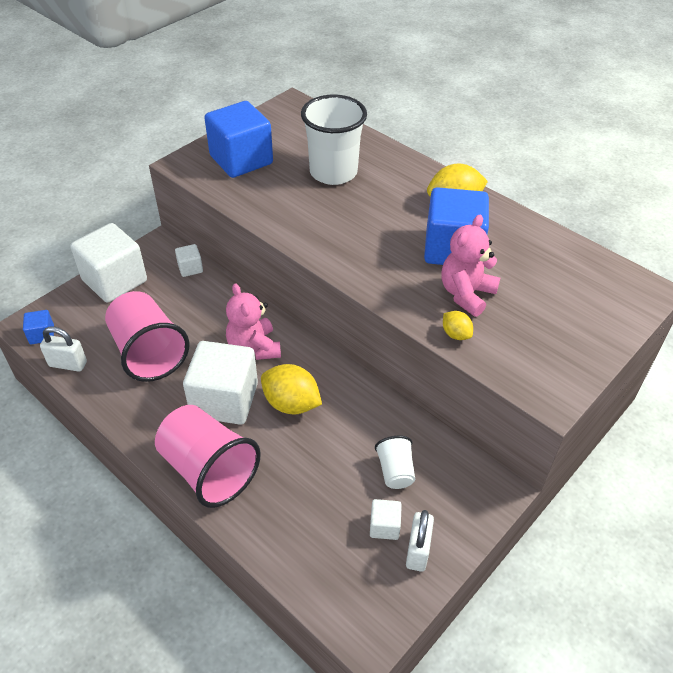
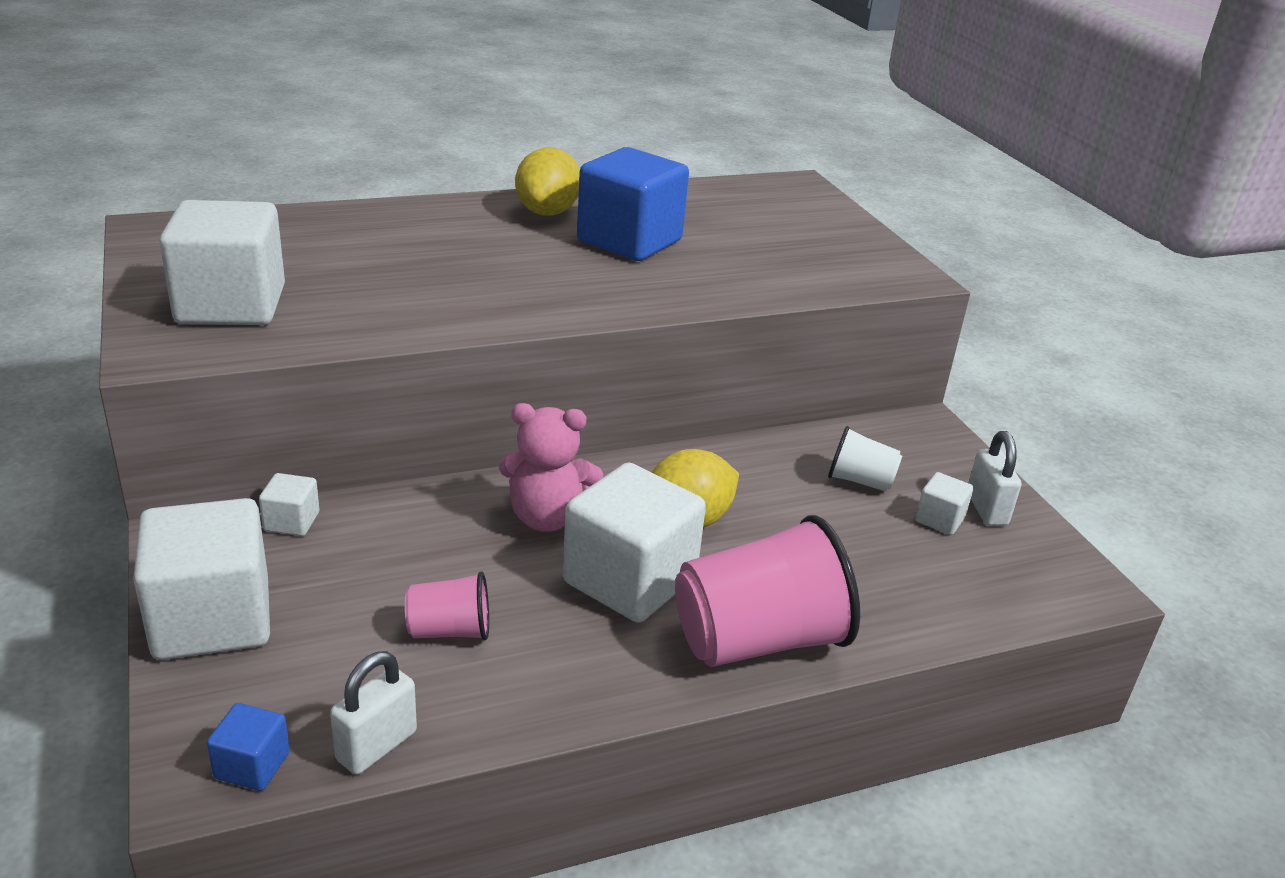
camera: 65 degrees left, 15 degrees down
(148, 353) = (450, 631): pink cup -> pink cup, size x0.50
(241, 160) = (231, 305): blue cube -> white cube
(333, 172) = (373, 254): white cup -> none
(417, 551) = (986, 509): white padlock -> white padlock turned 45 degrees clockwise
(456, 334) = (778, 289): yellow lemon -> none
(466, 294) = (717, 261): pink teddy bear -> none

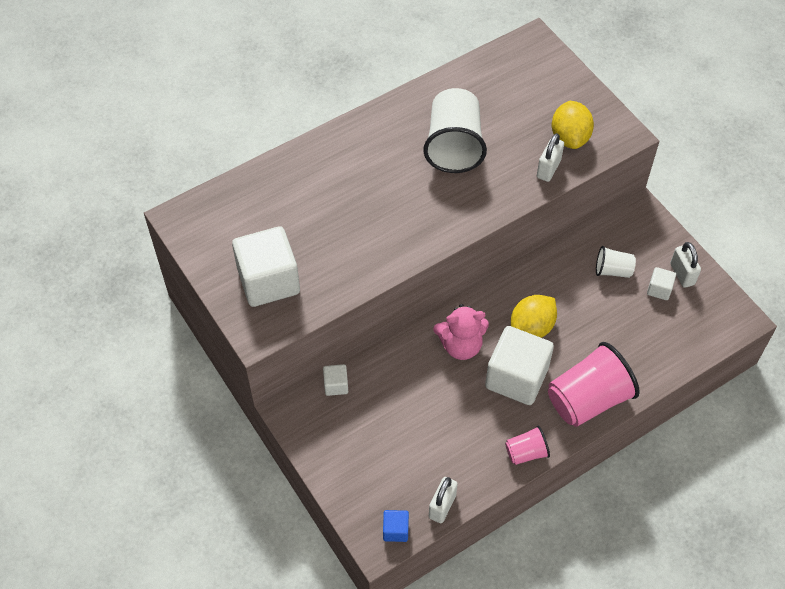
camera: 10 degrees left, 25 degrees up
(212, 619) = (333, 458): white cube -> none
(450, 631) = (445, 434): pink cup -> pink cup (526, 452)
(547, 212) = (394, 128): yellow lemon -> yellow lemon (570, 137)
(629, 241) = (454, 146): blue cube -> white cup
(773, 285) = (548, 169): none -> white padlock

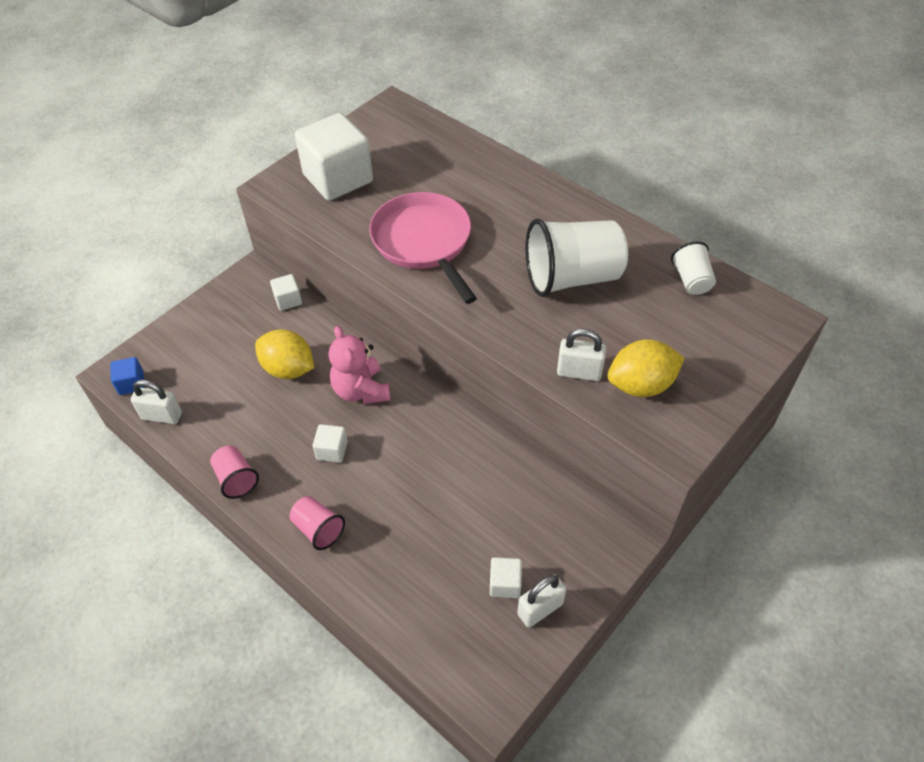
camera: 75 degrees right, 5 degrees down
(378, 233) = (423, 242): none -> pink pan
(516, 377) = (332, 450): white cube -> white cube, size x0.45
(531, 328) = (403, 452): yellow lemon -> yellow lemon (288, 369)
(588, 399) = (318, 529): pink cup -> pink cup, size x0.50
(613, 270) = (515, 523): white cup -> white cup (691, 280)

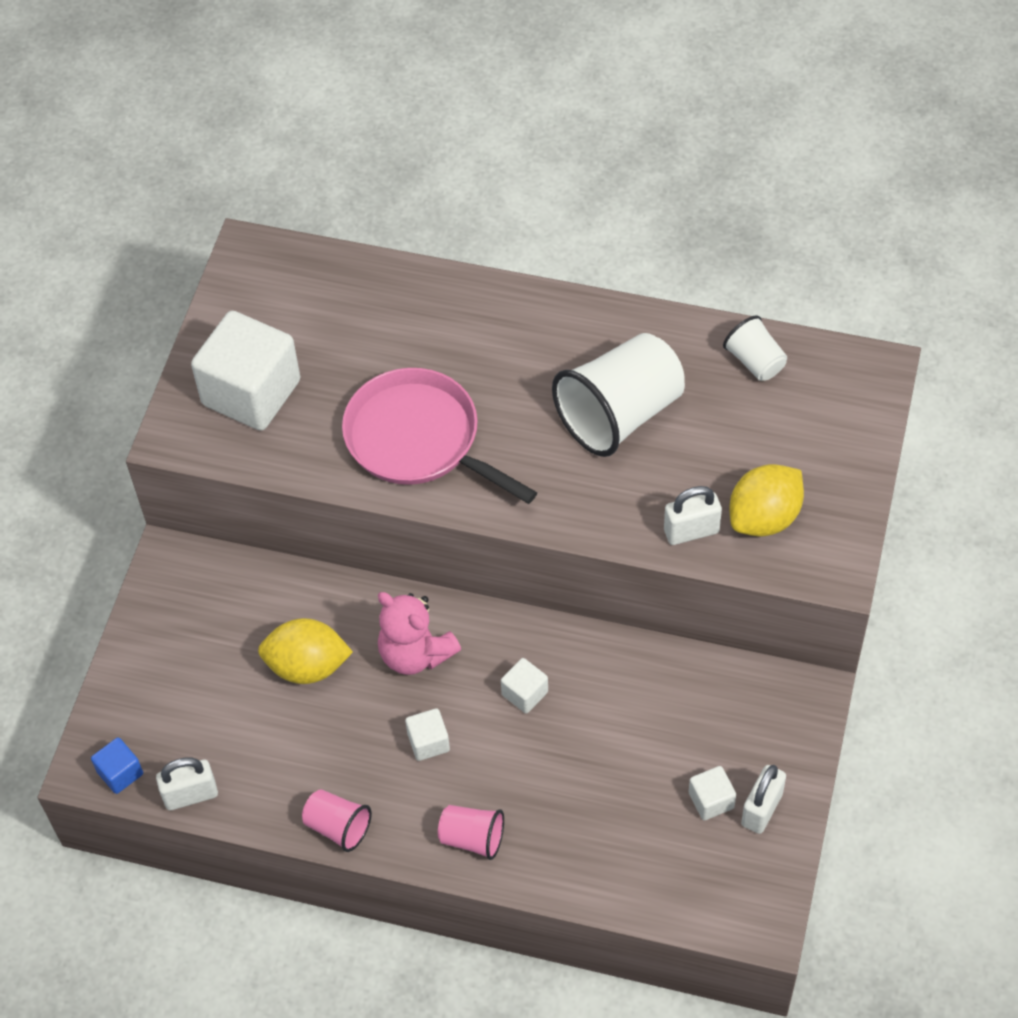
camera: 25 degrees left, 5 degrees up
(288, 300) = (244, 575): white cube -> white cube (525, 693)

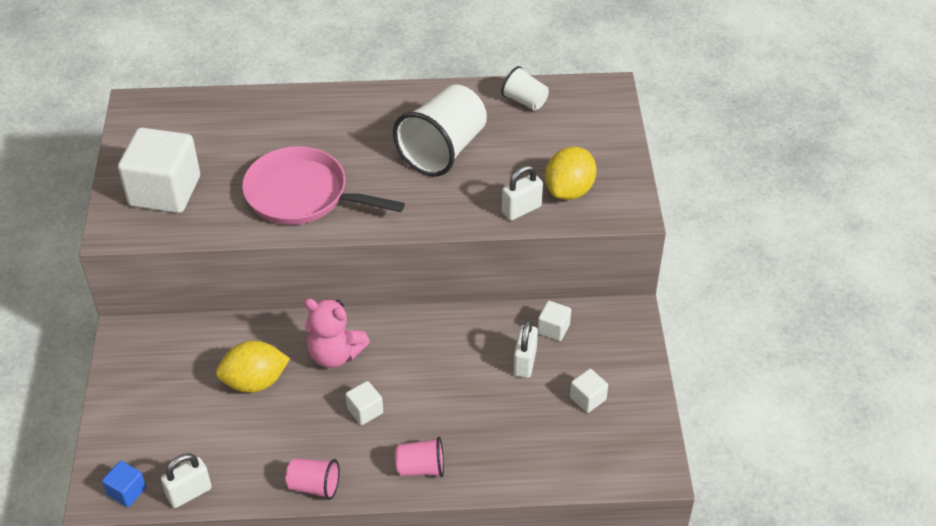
camera: 20 degrees left, 10 degrees down
(525, 693) = (426, 361): white cube -> white cube (553, 329)
(761, 809) = (626, 395): white padlock -> white padlock (524, 362)

